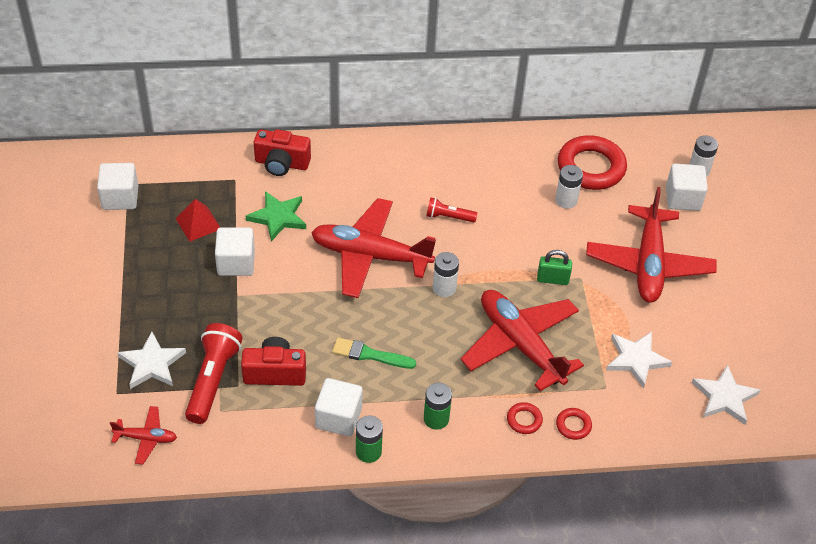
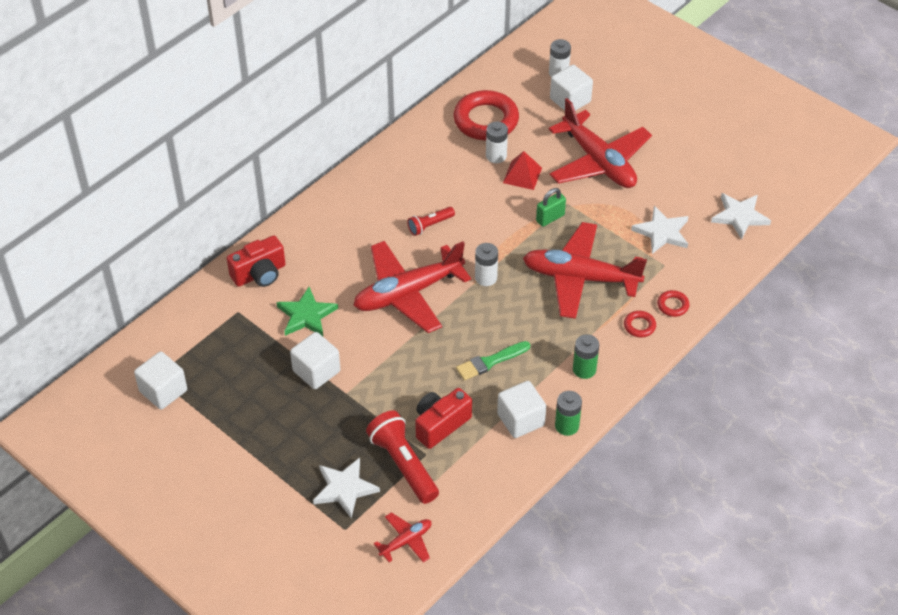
camera: 40 degrees left, 0 degrees up
(198, 223) = (251, 364): red pyramid -> red pyramid (522, 175)

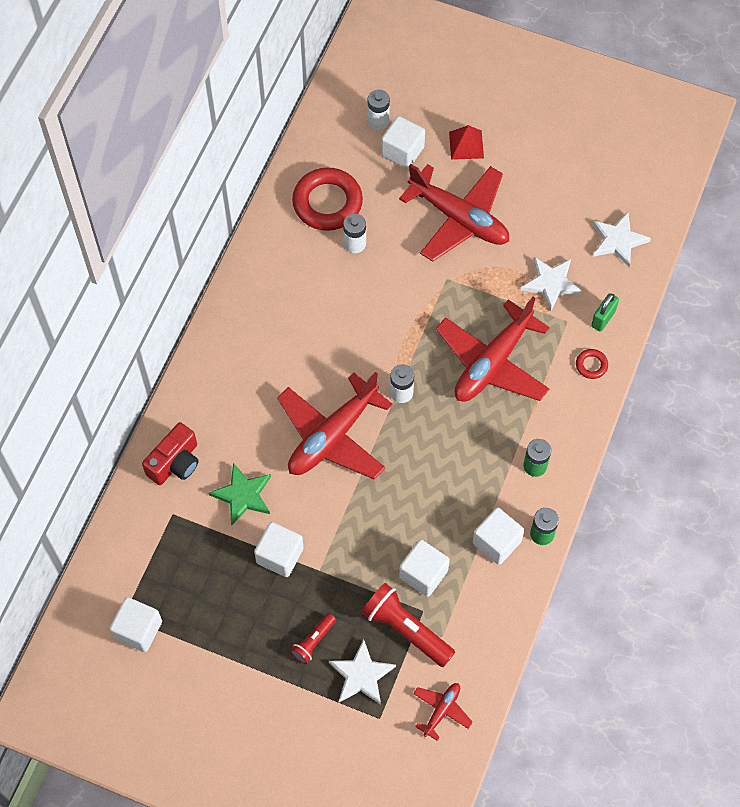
camera: 20 degrees left, 15 degrees up
(430, 225) = (322, 349): red flashlight -> red flashlight (313, 641)
(440, 425) = (423, 574): red camera -> white cube
(490, 361) = (443, 487): green brush -> none
(522, 175) = (390, 258): red pyramid -> red pyramid (466, 144)
(550, 218) = (437, 301): green padlock -> green padlock (603, 318)
(580, 278) = (492, 362): red plane -> red plane turned 45 degrees counterclockwise
(639, 326) = (568, 399): red ring -> none

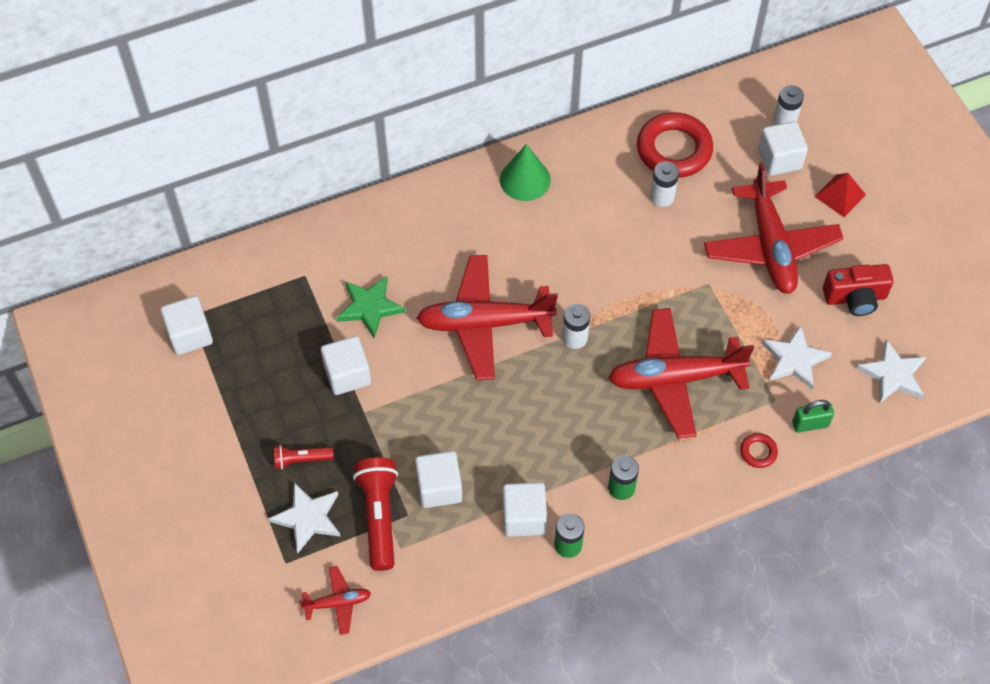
camera: 45 degrees right, 5 degrees down
(175, 463) = (347, 241): red camera -> red camera (855, 298)
(250, 310) = (525, 179): none -> green cone

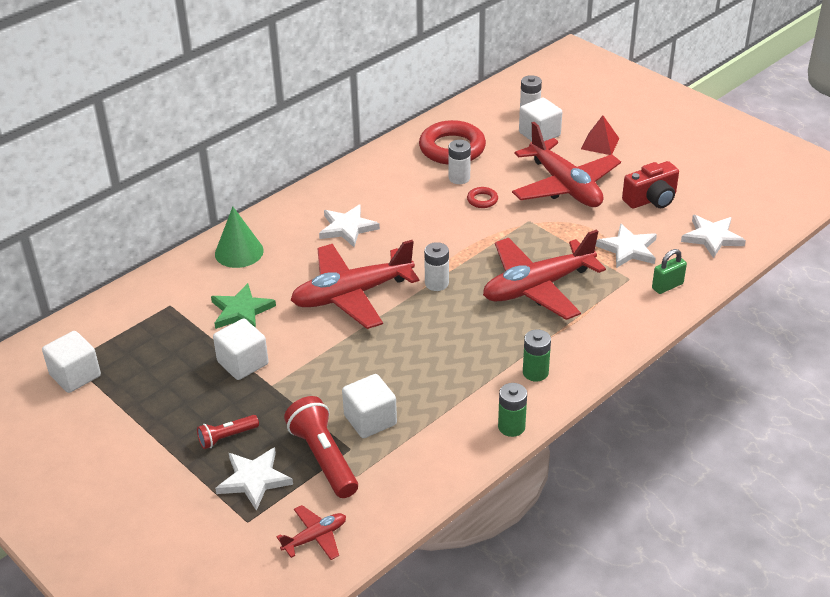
camera: 20 degrees left, 20 degrees down
(516, 230) = (347, 228): none -> white star
(524, 517) = (460, 419): white cube -> none
(525, 179) = (338, 195): green cone -> green cone (239, 252)
(758, 452) = (636, 315): red ring -> red ring (482, 200)

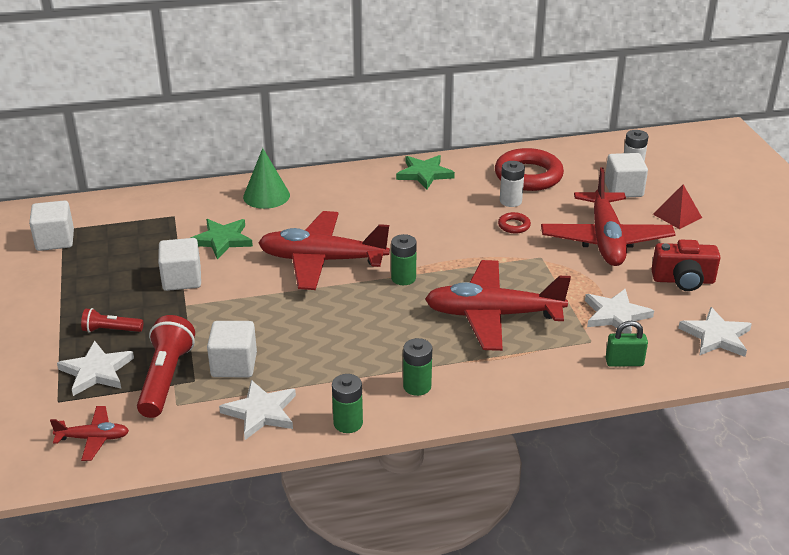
camera: 30 degrees right, 5 degrees down
(347, 228) = (372, 208): white star -> white star (261, 412)
(362, 178) = (424, 174): none -> green star
(436, 283) = (403, 278): white battery -> green battery

